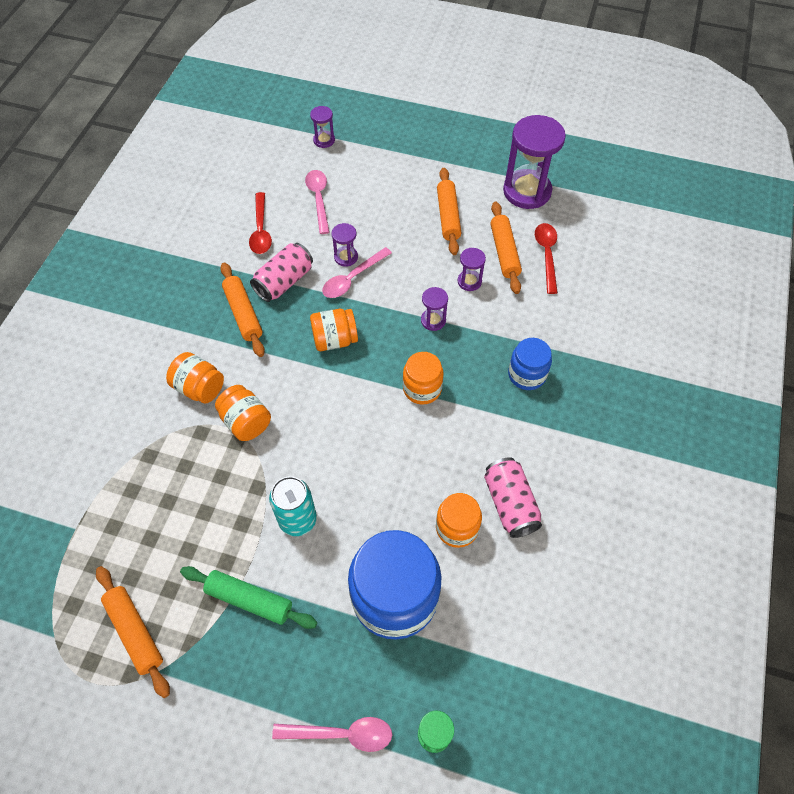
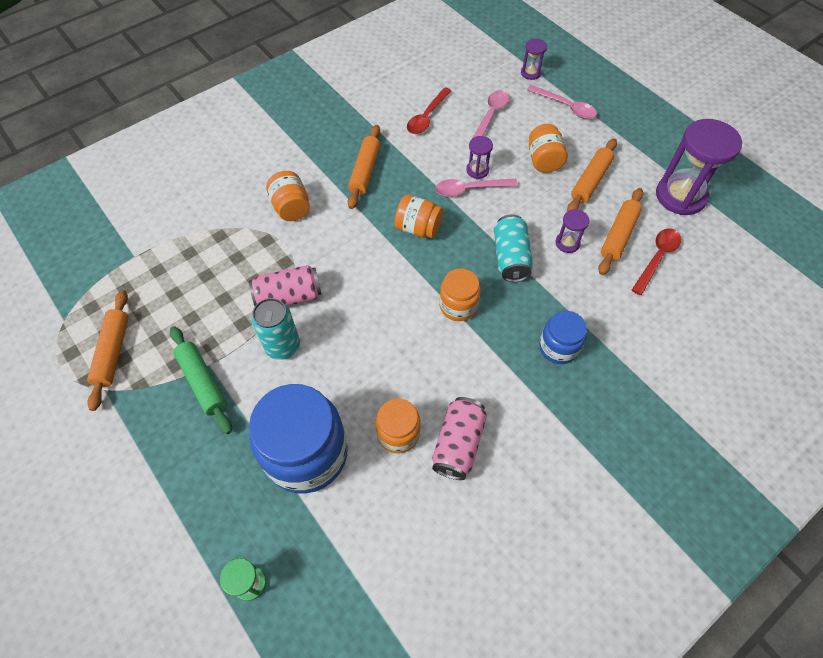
camera: 35 degrees right, 0 degrees up
(246, 422) = (304, 251): orange jar -> orange jar (543, 160)
(284, 282) = (414, 164): pink can -> pink can (289, 297)
(341, 734) = (185, 528): pink spoon -> pink spoon (565, 107)
(433, 320) = (510, 257): purple hourglass -> turquoise can

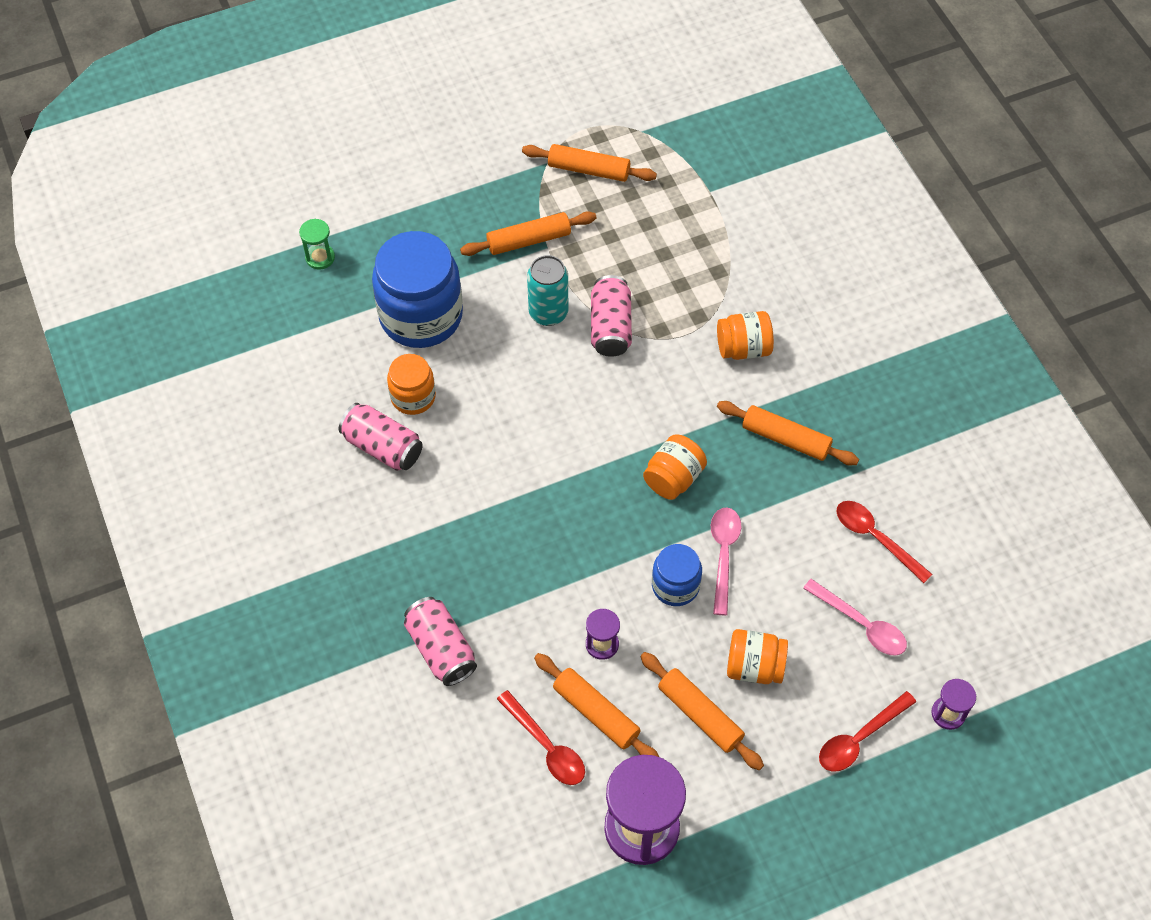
camera: 105 degrees right, 0 degrees up
(203, 382) = (529, 240): green rolling pin -> orange rolling pin
(458, 306) = (546, 491): orange jar -> none
(477, 170) = (756, 574): purple hourglass -> none
(510, 257) = (599, 569): turquoise can -> none
(558, 347) = (458, 579): blue jar -> blue jar (675, 586)
(565, 107) = (859, 738): pink spoon -> red spoon
(620, 343) = (441, 649): none -> pink can

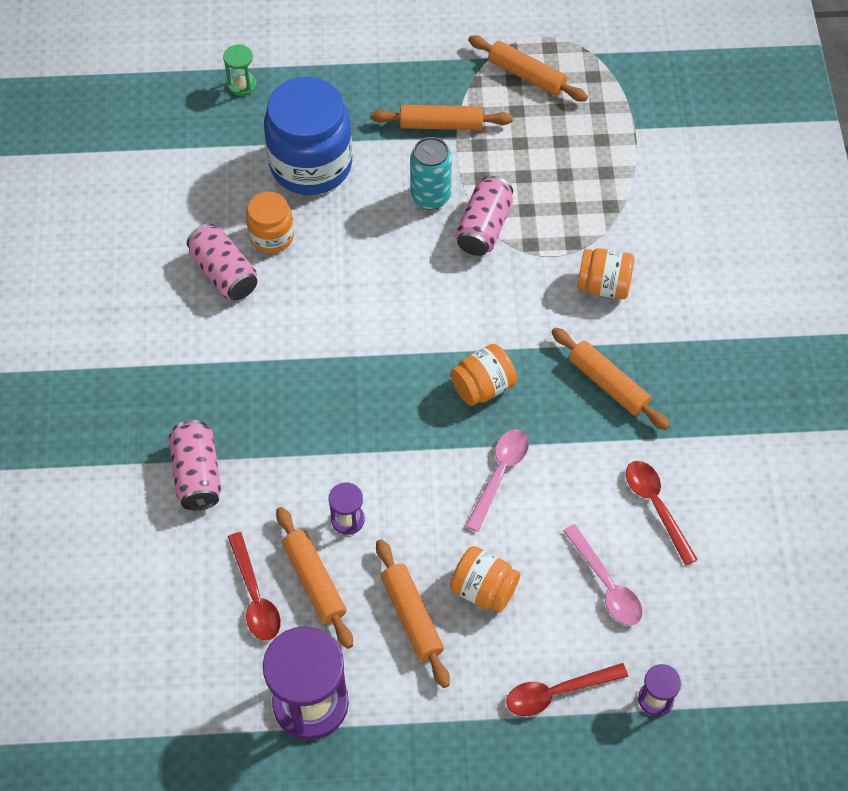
camera: 20 degrees right, 0 degrees up
(675, 586) = (441, 488): blue jar -> none

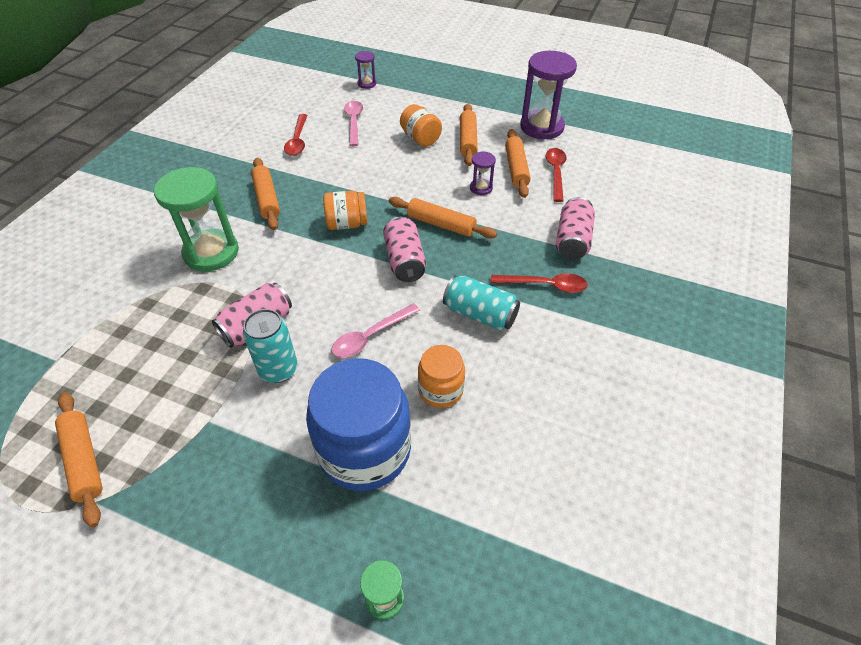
camera: 155 degrees left, 10 degrees down
(224, 273) = (499, 372): pink can -> pink can (405, 260)
(268, 327) = (480, 314): none -> turquoise can
(441, 124) = (211, 440): orange rolling pin -> orange rolling pin (441, 224)
(500, 474) = (373, 179): pink spoon -> pink spoon (370, 336)
(557, 692) = (412, 97): red spoon -> red spoon (545, 285)
(604, 285) = (211, 252): orange jar -> green hourglass

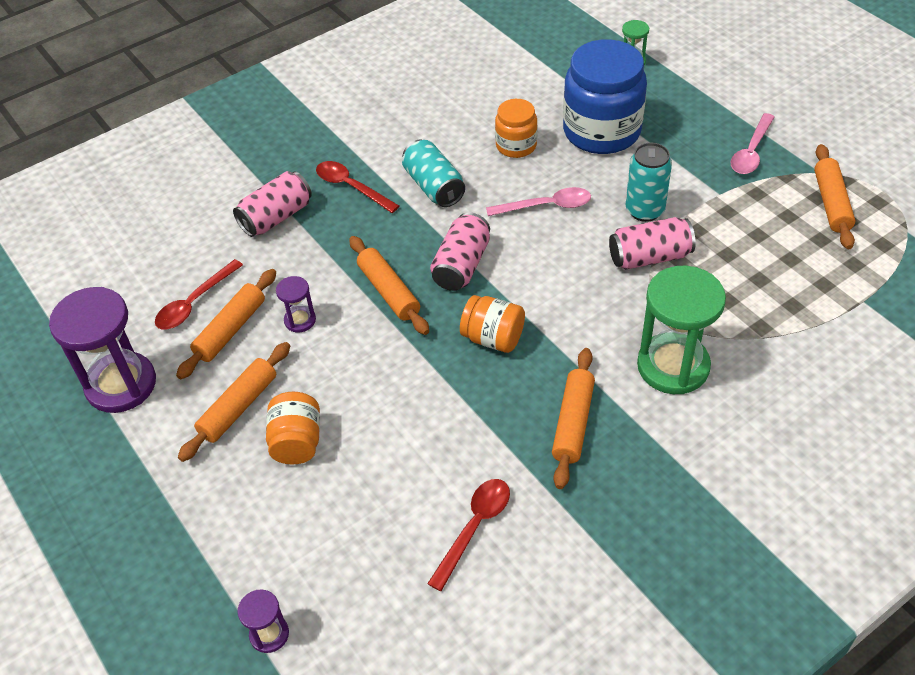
camera: 145 degrees left, 0 degrees up
(354, 122) = (363, 530): pink spoon -> pink spoon (751, 152)

